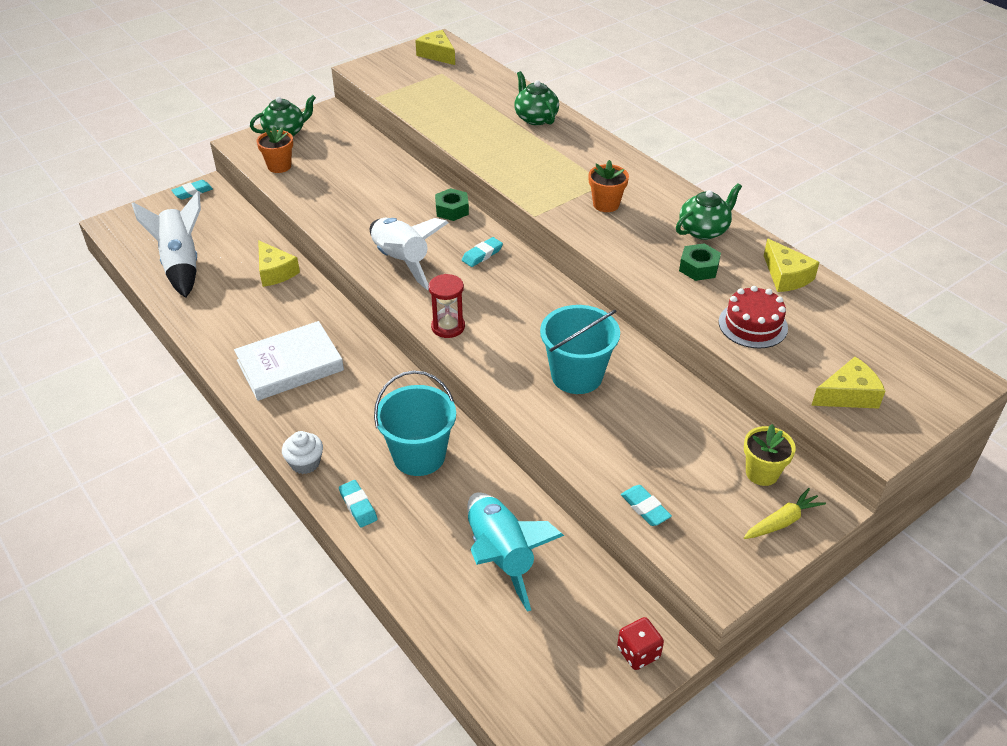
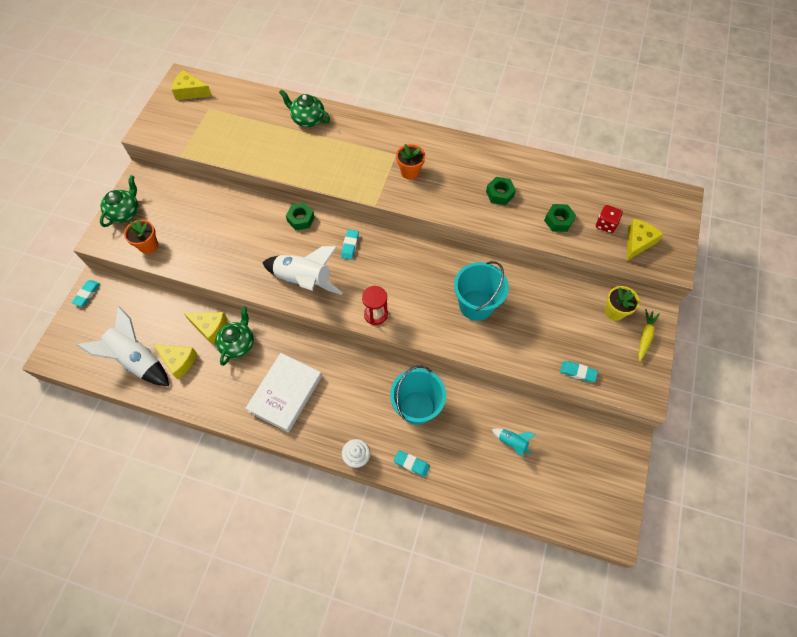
camera: 35 degrees left, 20 degrees up
(501, 556) = (512, 442): turquoise rocket -> turquoise rocket, size x0.47
(638, 653) = (619, 452): red dice -> red dice (605, 225)
(704, 230) = (480, 162): green teapot -> green teapot (238, 344)
(753, 325) = (558, 221): red cake -> green nut
(786, 276) = (549, 173): yellow cheese -> yellow cheese (178, 361)

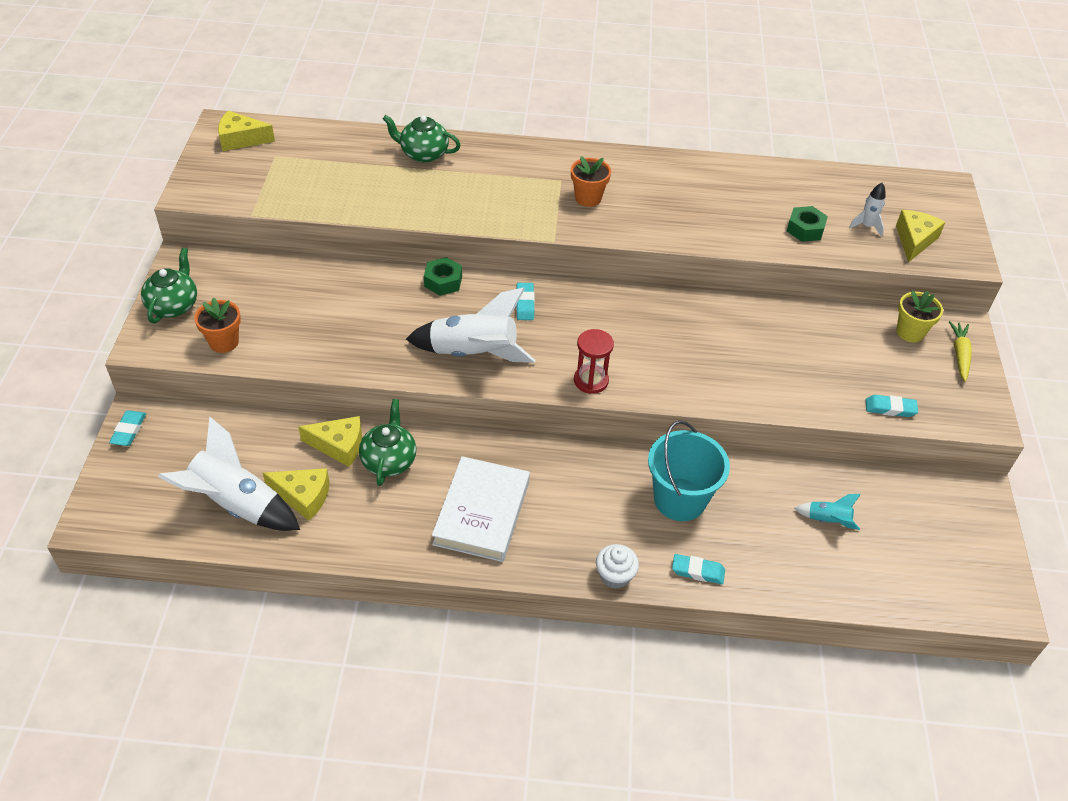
camera: 15 degrees left, 15 degrees down
(476, 305) = (725, 350): turquoise bucket -> none
(499, 194) = (717, 209): green nut -> none
(605, 225) = (866, 226): red dice -> white rocket

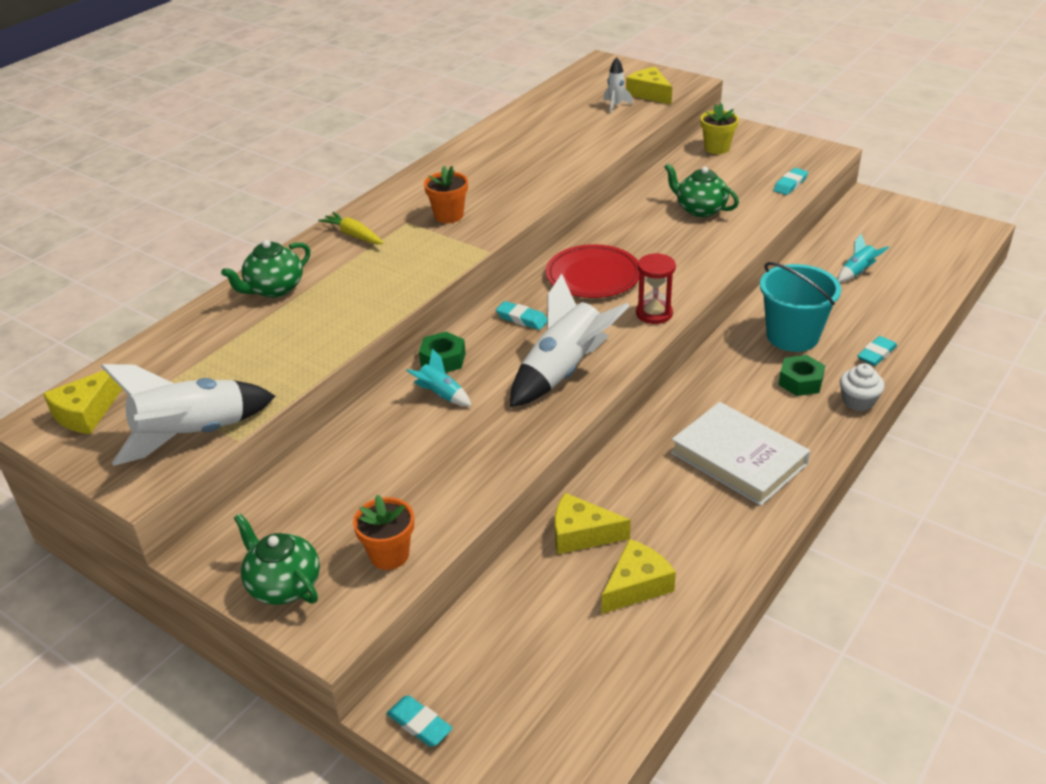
camera: 55 degrees left, 10 degrees down
(236, 504) = (612, 648): white rocket -> white rocket (193, 435)
(339, 446) = (581, 534): yellow cheese -> yellow cheese turned 120 degrees counterclockwise
(389, 460) = (628, 502): green teapot -> green teapot (700, 209)
(401, 297) = (441, 395): none -> turquoise rocket
(617, 323) = (593, 276): none -> red plate
(805, 229) = (594, 131): green nut -> green nut (800, 382)
(959, 355) = (755, 138): yellow carrot -> yellow carrot (353, 235)

